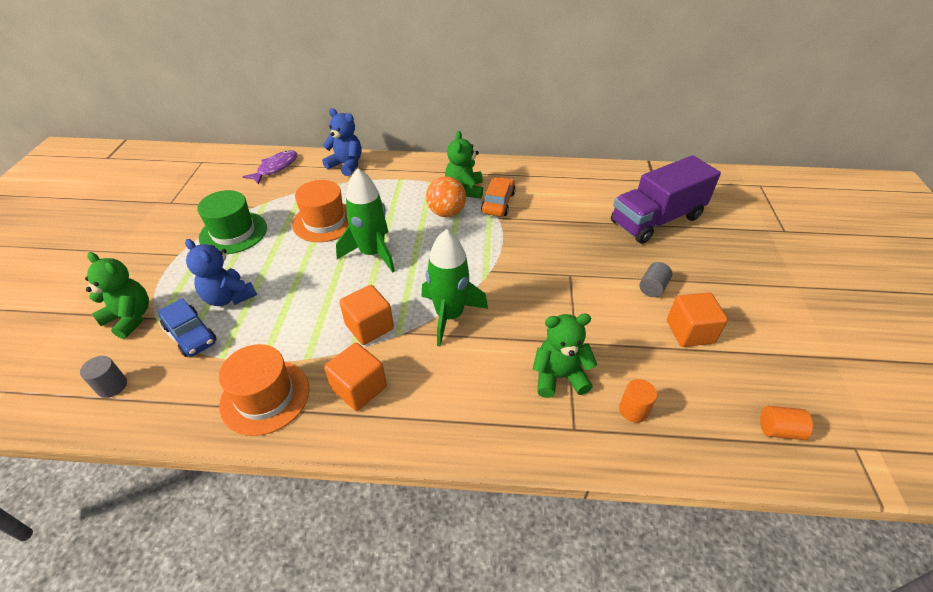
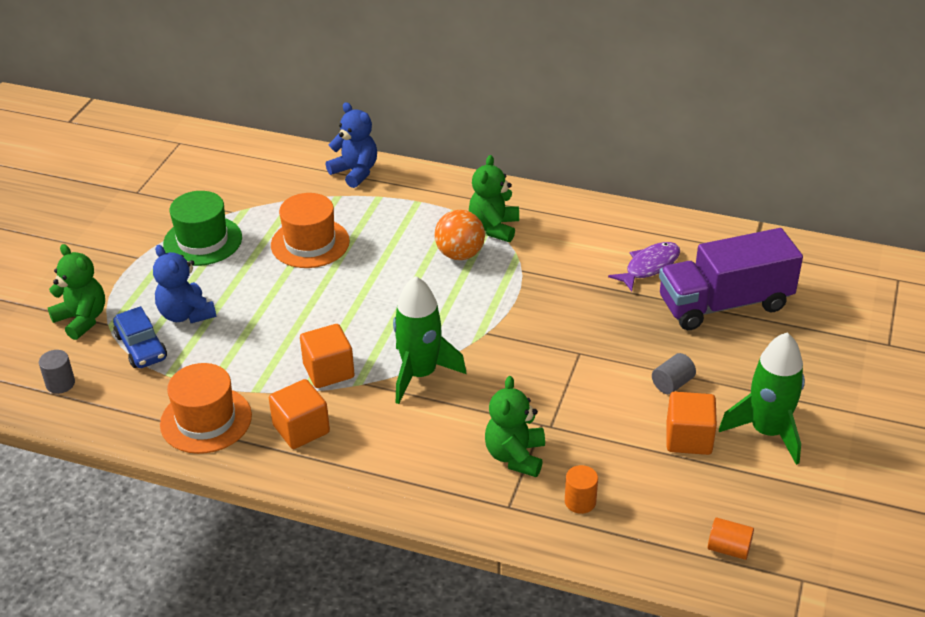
camera: 15 degrees right, 5 degrees down
(275, 168) = (267, 164): purple fish -> purple fish (649, 266)
(372, 253) = (355, 290): green rocket -> green rocket (767, 432)
(498, 203) = (530, 251): orange car -> none
(559, 376) = (515, 456): green teddy bear -> green teddy bear turned 90 degrees counterclockwise

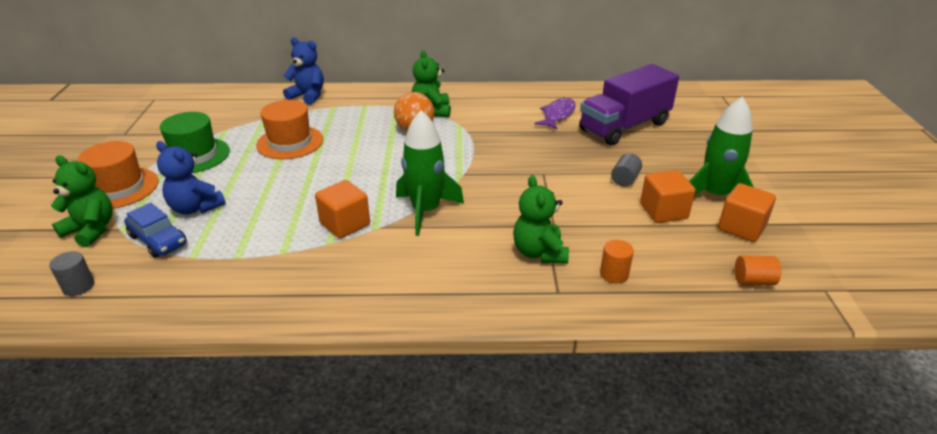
camera: 20 degrees left, 5 degrees down
(206, 420) = (242, 285): orange hat -> orange hat (119, 188)
(301, 429) = (339, 273): orange cube -> orange cube (741, 227)

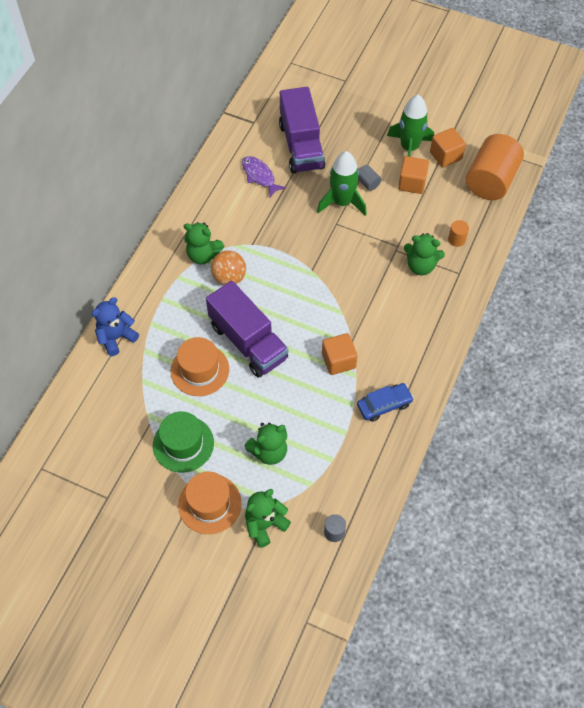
camera: 65 degrees left, 25 degrees up
(158, 240) = (301, 480): blue car -> blue car (384, 405)
(195, 208) = (269, 451): blue teddy bear -> green teddy bear
(340, 159) = (248, 341): none -> purple truck
(425, 211) = (347, 309): green rocket -> green rocket (342, 202)
(753, 281) = (491, 180): orange cylinder -> orange cylinder, size x2.48

